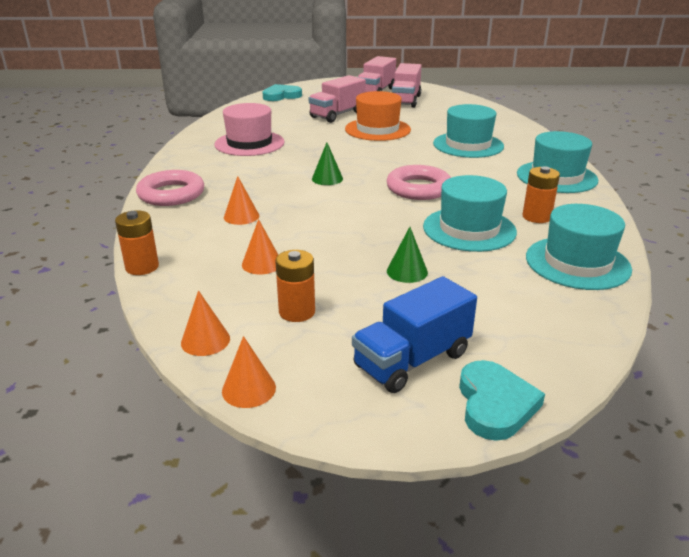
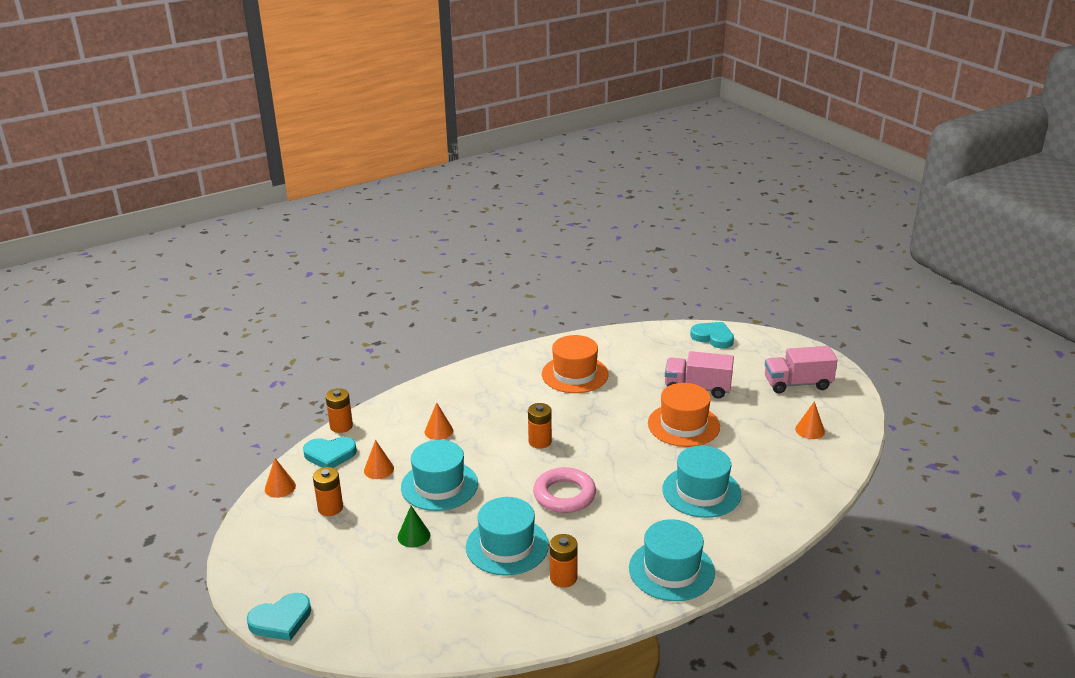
camera: 60 degrees right, 0 degrees up
(171, 194) = (448, 386): pink ring -> none
(189, 288) = (330, 455): none -> turquoise heart
(249, 143) = (575, 374): pink hat -> orange hat
(249, 389) = (245, 522): orange cone -> orange cone (810, 430)
(327, 178) = (540, 441): green cone -> orange battery
(405, 100) = (792, 411): pink truck -> none
(412, 360) = (306, 573): blue truck -> none
(577, 263) = (492, 620): turquoise hat -> turquoise hat (439, 485)

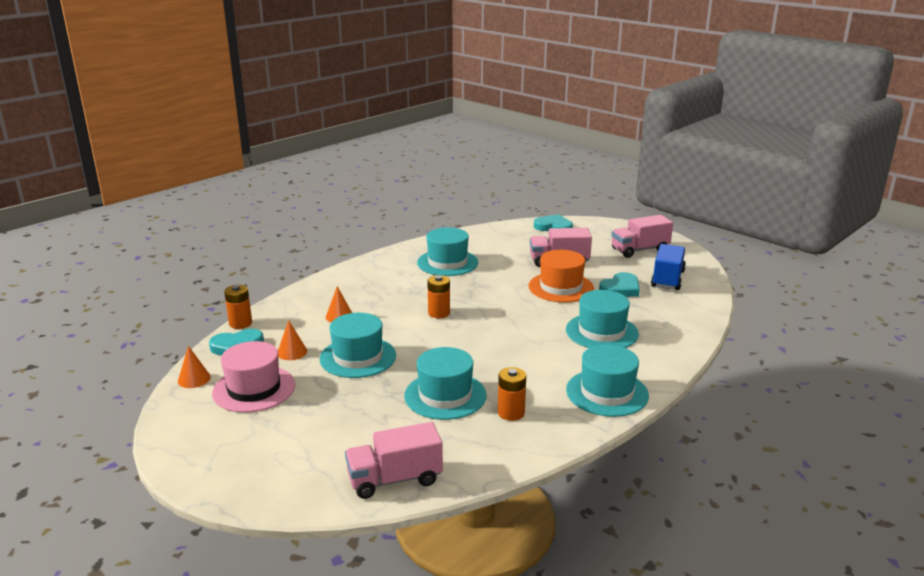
camera: 15 degrees left, 5 degrees down
(281, 620) = (235, 492): turquoise heart -> turquoise heart (620, 289)
(330, 508) = (254, 389): orange battery -> pink hat
(414, 536) = (349, 400): green cone -> none
(424, 633) = (394, 479): none -> pink truck
(564, 495) = (480, 349): pink ring -> none
(575, 374) = (447, 263): orange hat -> turquoise hat
(810, 430) = (667, 279): orange cone -> blue truck

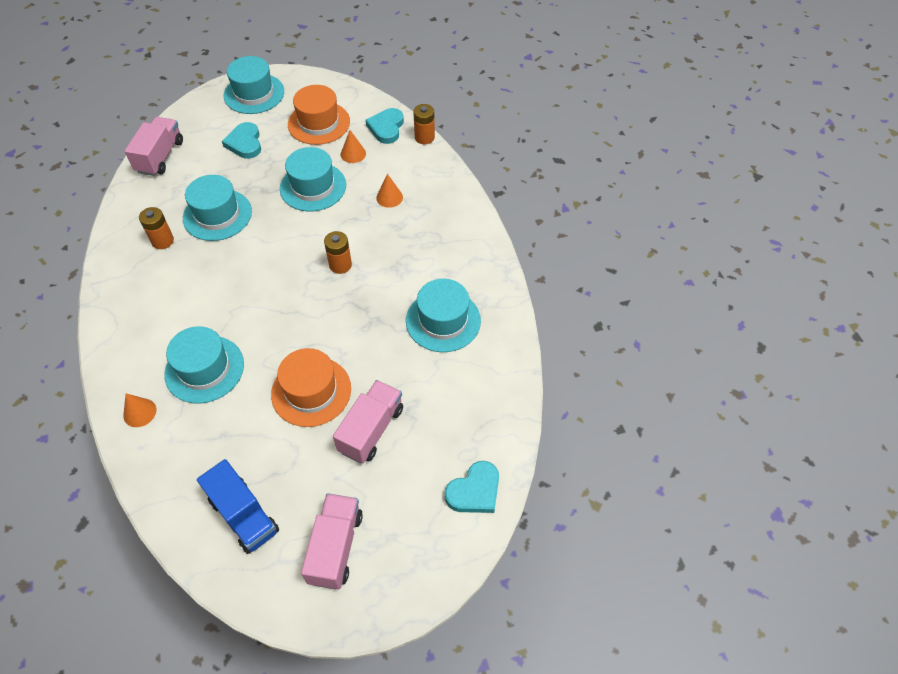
camera: 120 degrees right, 30 degrees up
(194, 379) = (358, 99): orange cone -> orange cone (140, 412)
(254, 389) = (319, 123): pink hat -> orange hat
(607, 393) = (126, 312): turquoise hat -> turquoise hat (254, 94)
(620, 289) = (263, 447): turquoise heart -> turquoise heart (245, 143)

